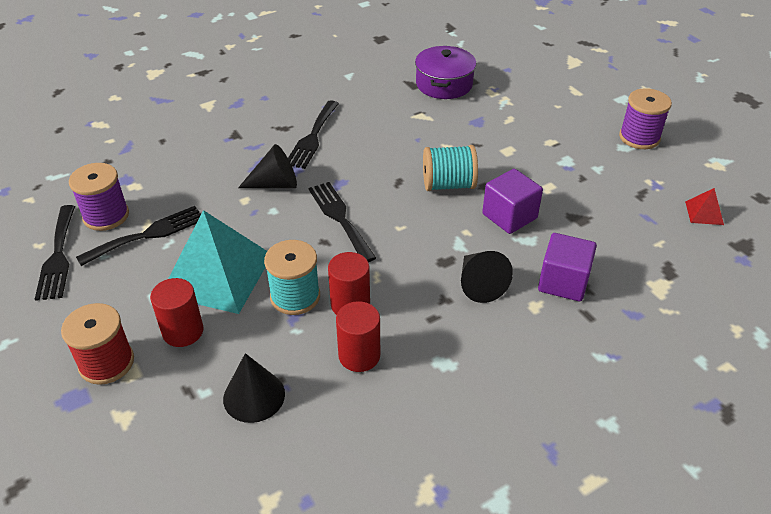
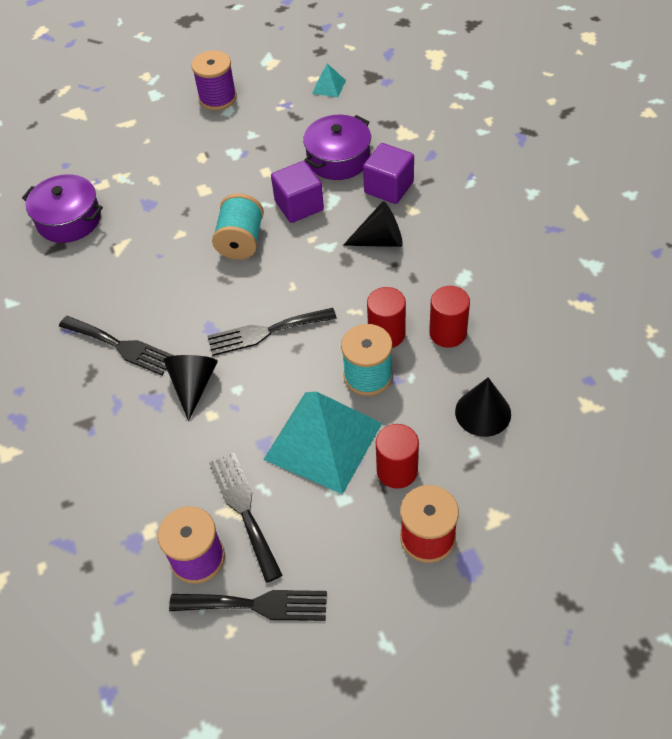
camera: 75 degrees left, 10 degrees up
(590, 236) = (338, 159): none -> purple pot
(704, 213) = (328, 86): red pyramid -> turquoise pyramid

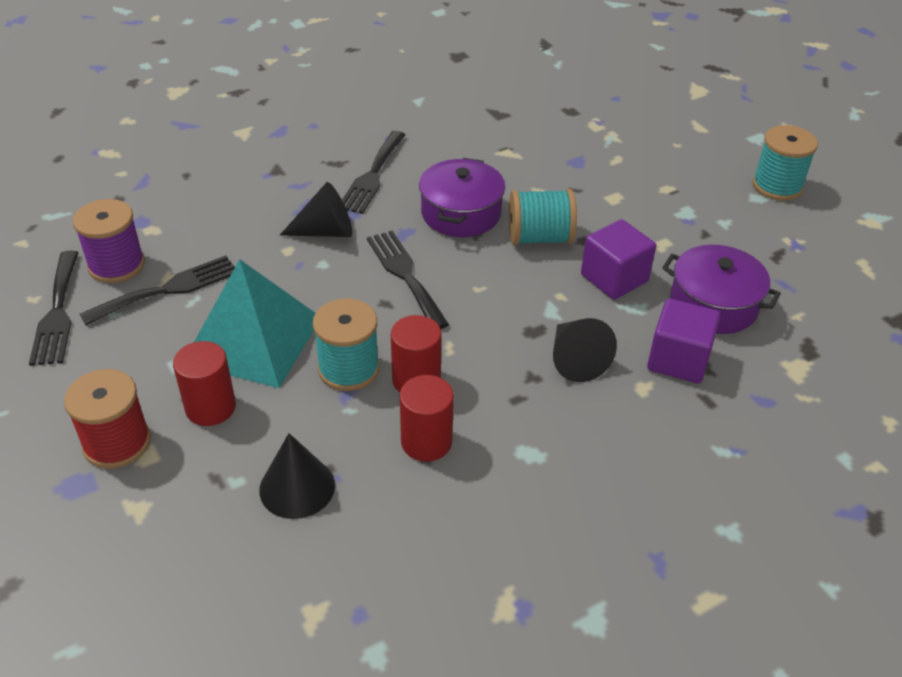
camera: 75 degrees right, 10 degrees down
(69, 220) = (536, 114): purple pot -> purple pot (461, 213)
(218, 98) = (777, 186): purple spool -> turquoise spool
(328, 86) = (854, 280): turquoise pyramid -> none

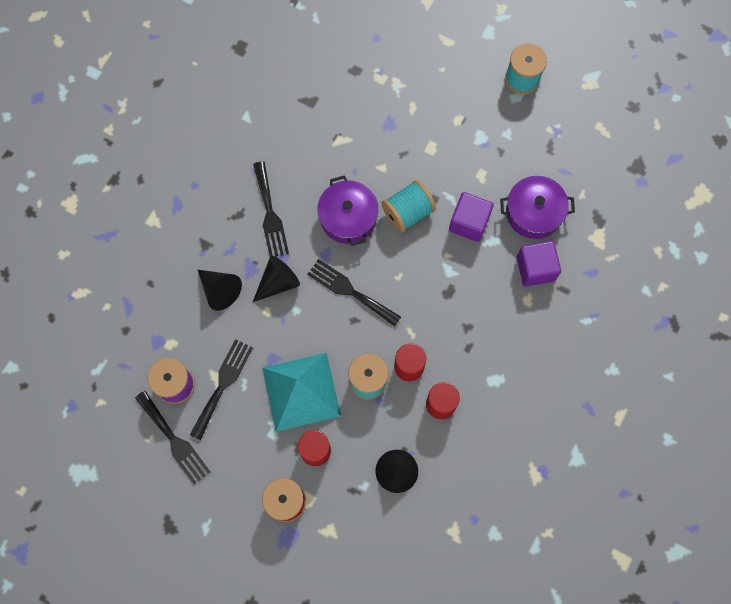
camera: 30 degrees left, 30 degrees up
(575, 360) = (482, 301): black cone -> black cone (220, 290)

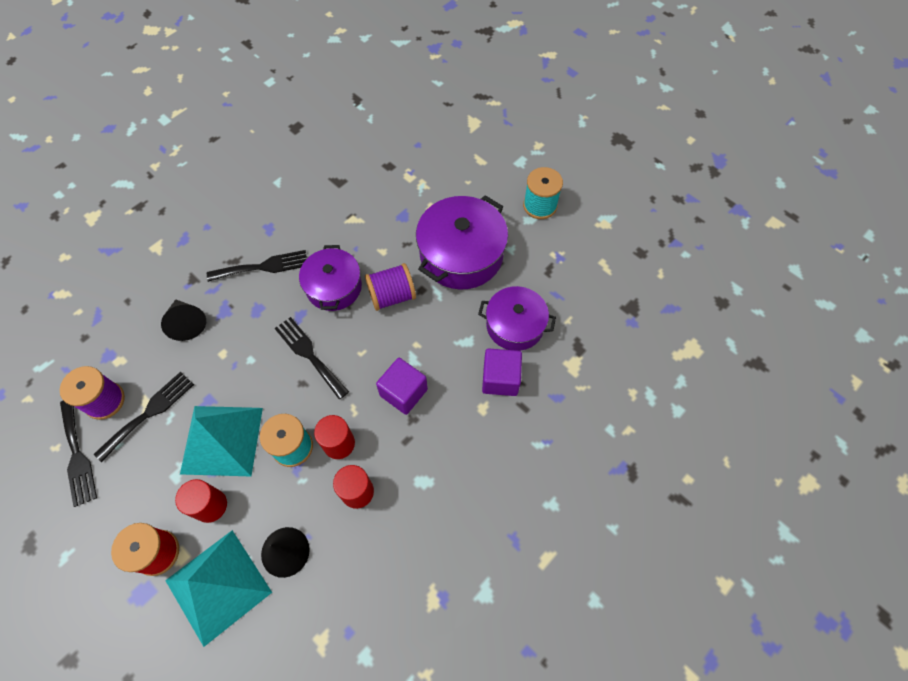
camera: 15 degrees right, 10 degrees down
(270, 214) = (263, 267): black fork -> black fork turned 105 degrees counterclockwise
(278, 282) = (244, 329): black cone -> none
(351, 513) = (218, 586): none -> turquoise pyramid
(407, 212) = (392, 296): turquoise spool -> purple spool
(461, 152) = (461, 254): none -> purple pot
(469, 223) = (448, 319): purple cube -> purple cube (403, 392)

